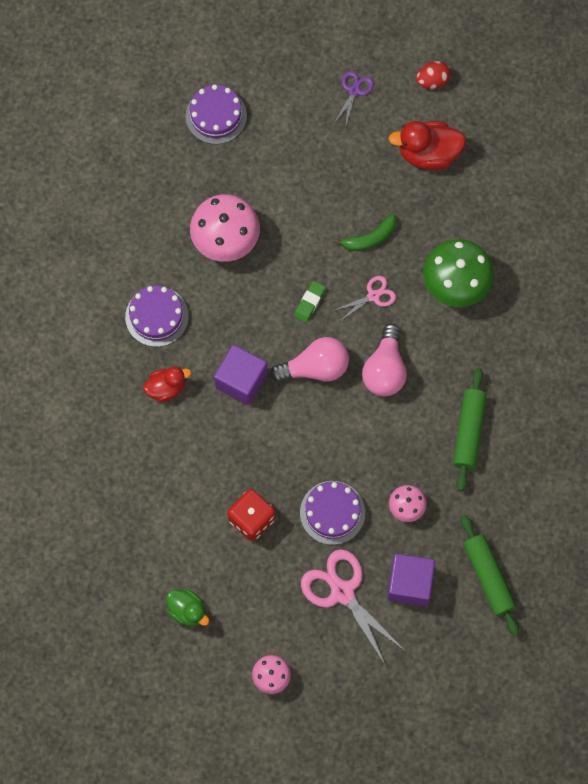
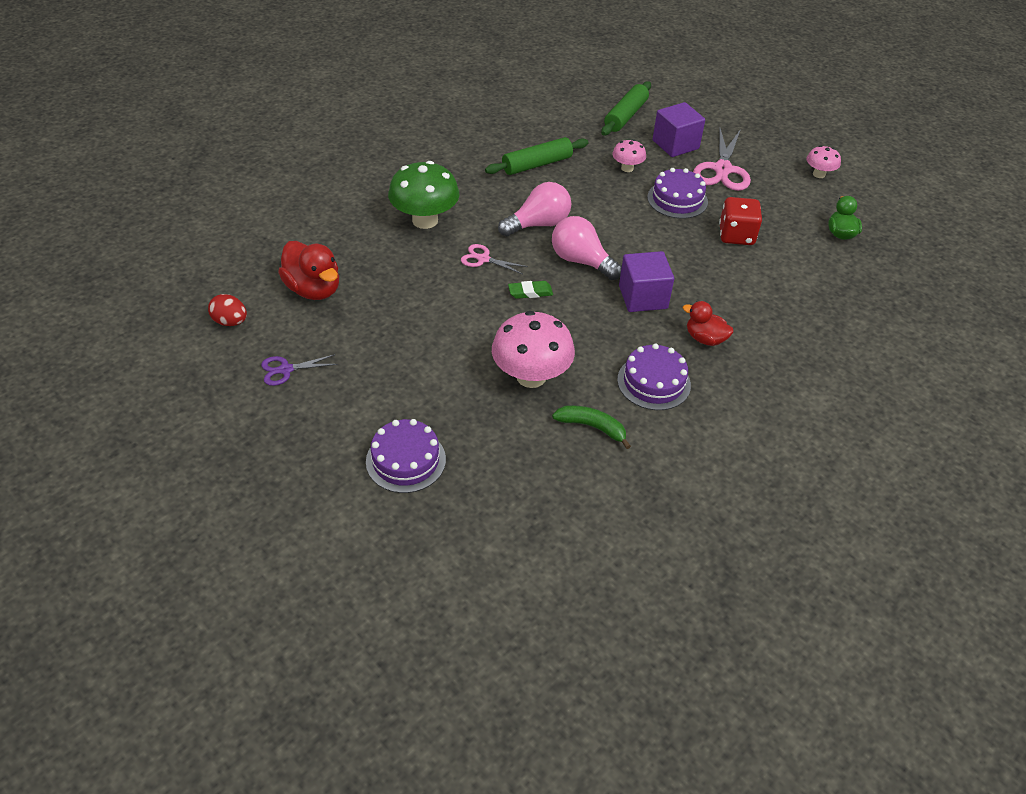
camera: 130 degrees left, 25 degrees down
(369, 238) = (432, 286): green banana -> green banana (592, 427)

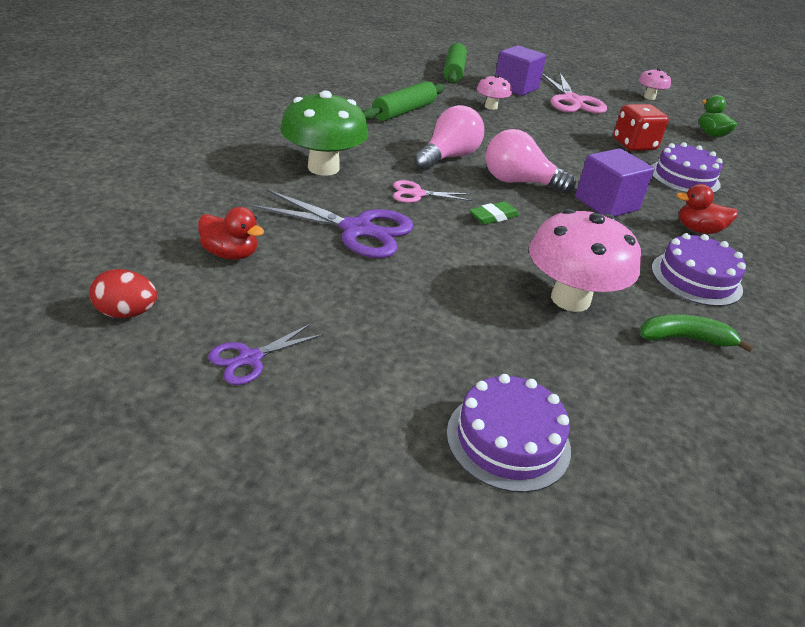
camera: 25 degrees left, 10 degrees down
(314, 289) = (230, 254): red duck -> red duck, size x0.63
(413, 285) = (357, 230): none -> purple scissors
(677, 199) = (557, 124): purple cake -> purple cake (684, 177)

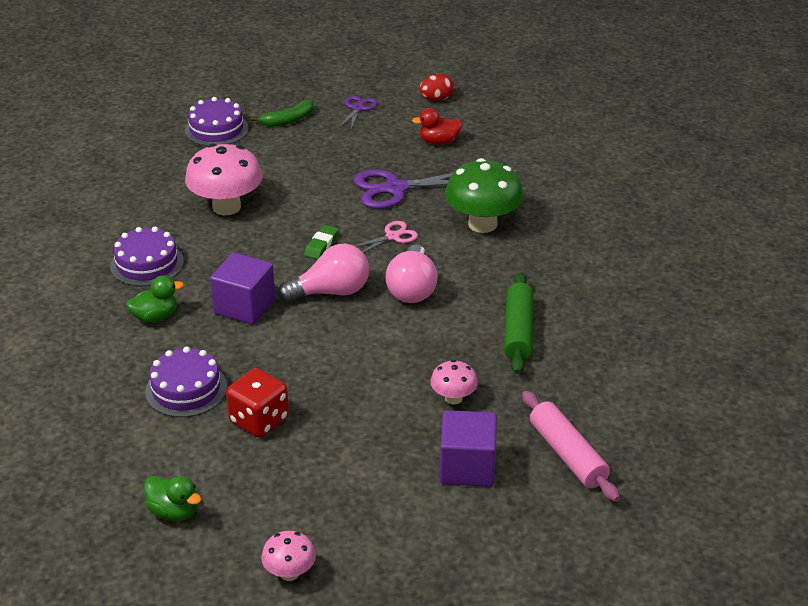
camera: 150 degrees right, 0 degrees up
(453, 72) = (567, 454): green rolling pin -> pink rolling pin
(572, 101) = (380, 481): pink scissors -> none
(684, 338) = (144, 214): green banana -> green banana (288, 120)
(698, 230) = (155, 317): red duck -> green duck

